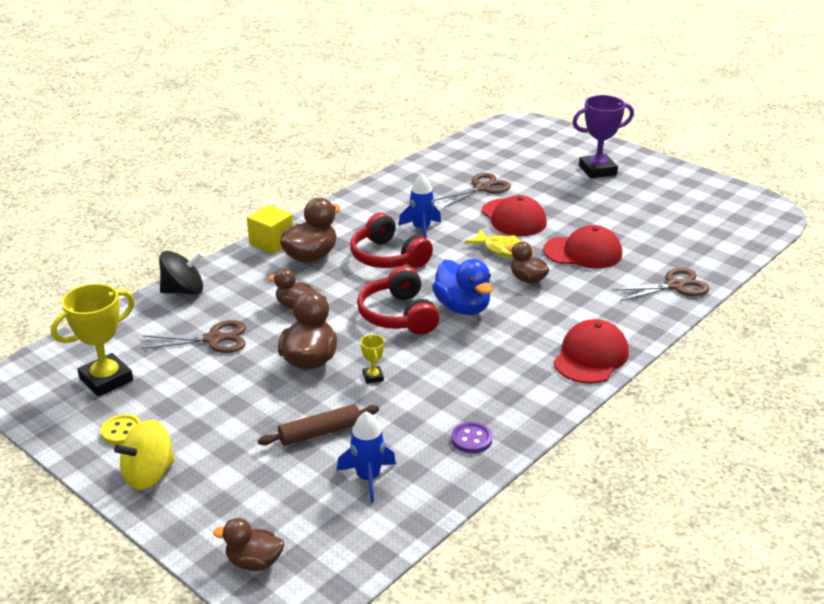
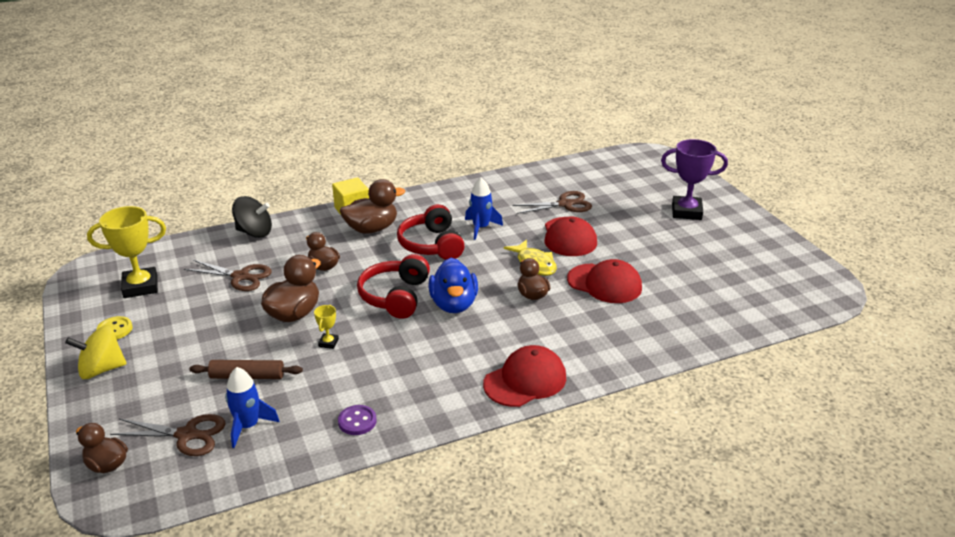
camera: 25 degrees right, 0 degrees up
(674, 286) = (664, 337): brown scissors -> brown scissors (187, 435)

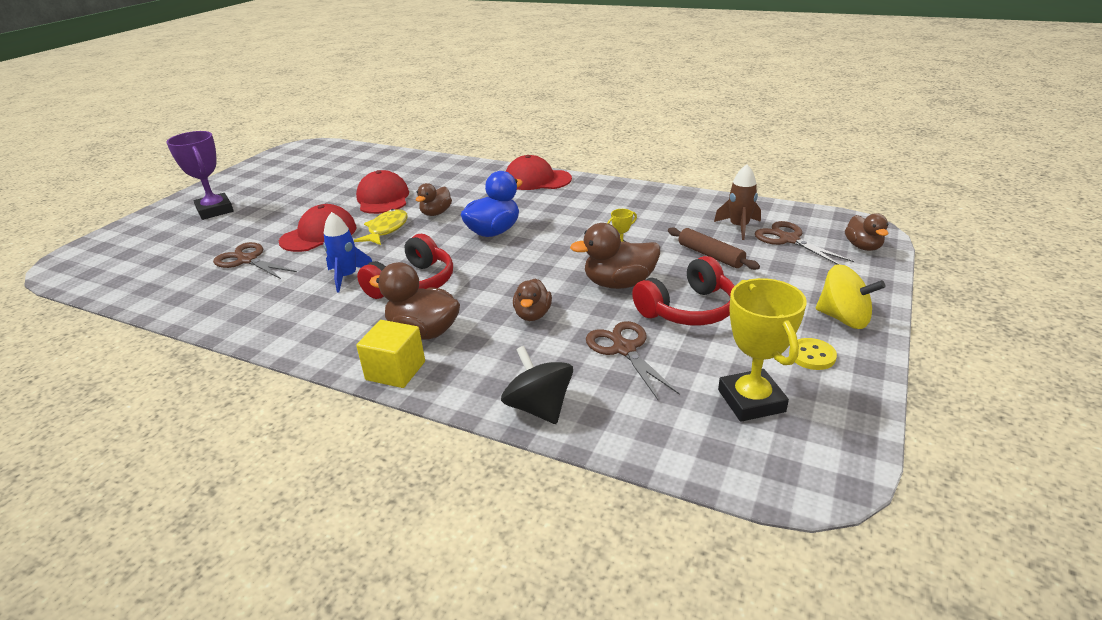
camera: 130 degrees left, 0 degrees up
(140, 286) = (751, 401): yellow trophy -> yellow trophy turned 45 degrees clockwise
(248, 426) = (739, 227): blue rocket -> brown rocket
(357, 421) = (663, 202): purple button -> none
(395, 296) = (521, 257): red headphones -> red headphones (688, 309)

